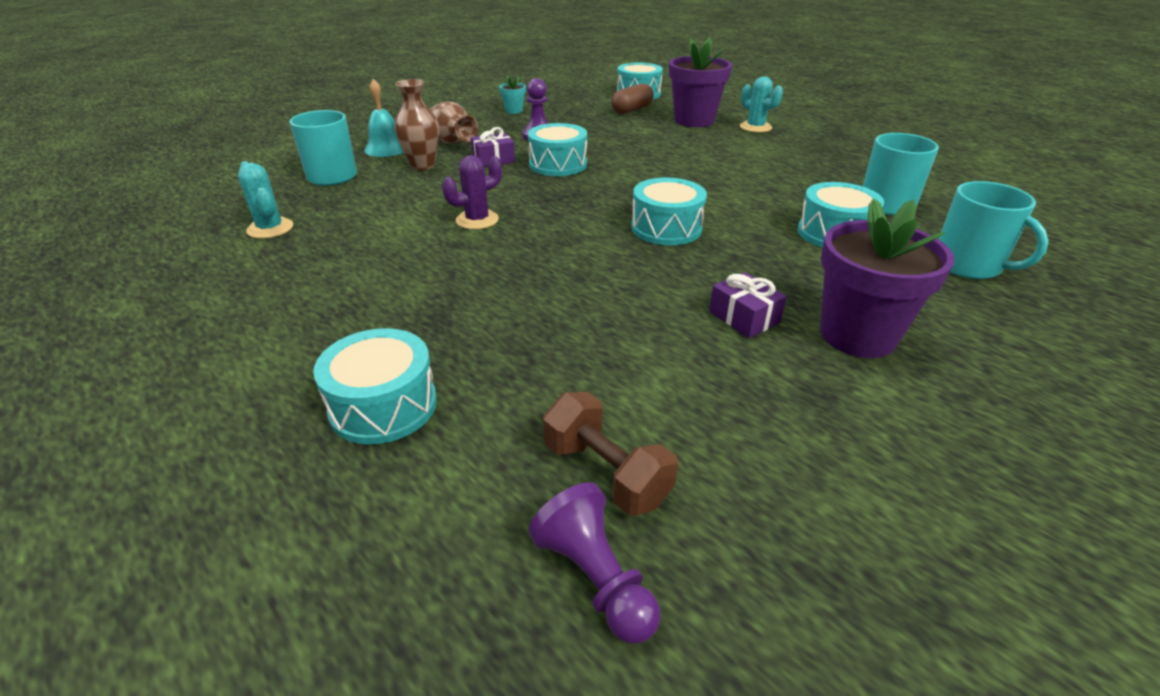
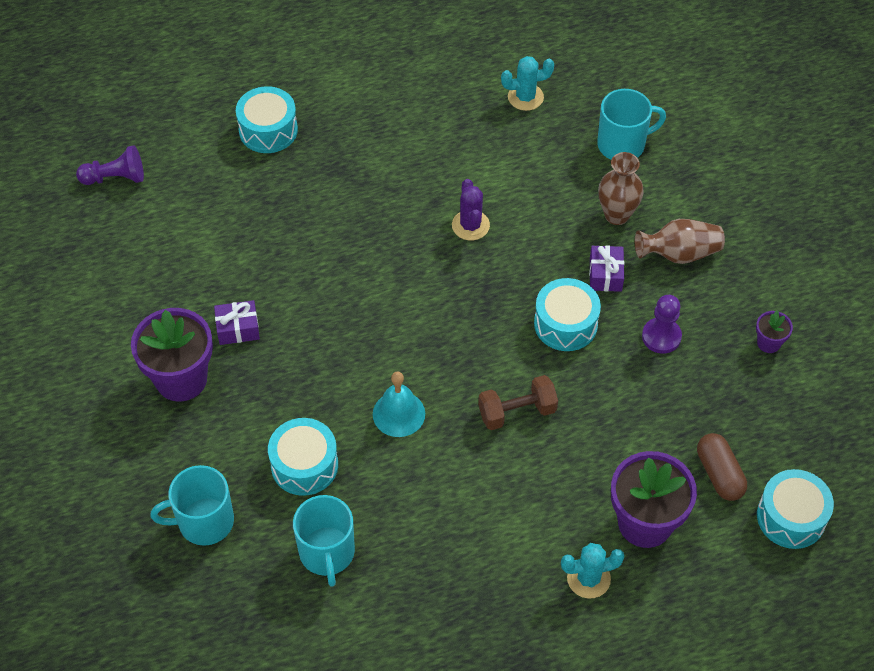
camera: 115 degrees right, 20 degrees up
(386, 148) = (682, 195): turquoise bell -> turquoise bell (398, 413)
(514, 111) = (768, 343): turquoise flower pot -> purple flower pot
(606, 473) = (163, 202): brown dumbbell -> brown dumbbell (517, 412)
(666, 228) = (383, 348): turquoise drum -> none

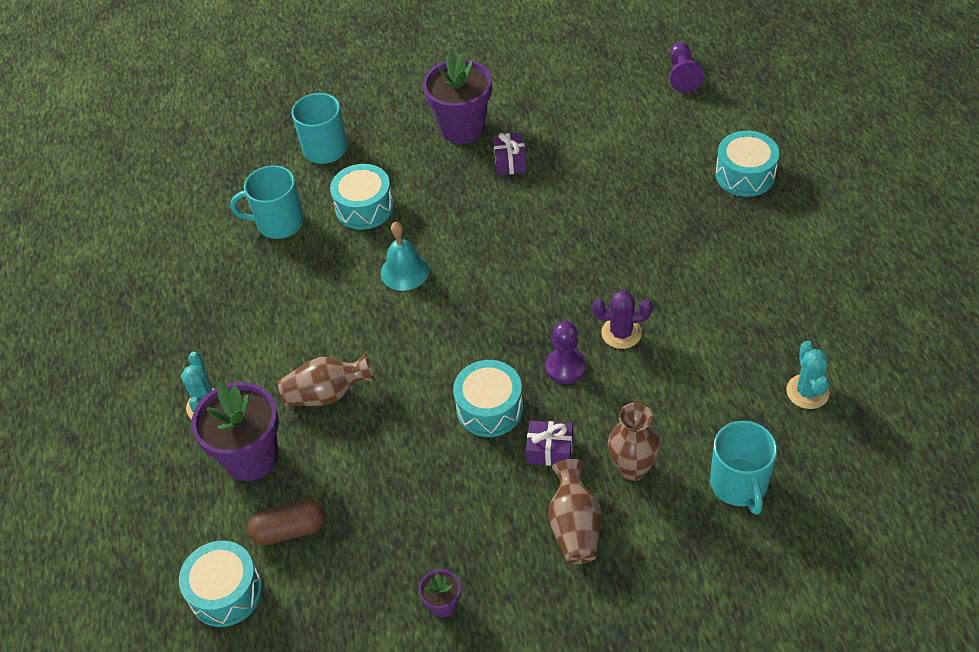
camera: 100 degrees right, 5 degrees down
(517, 412) = (391, 361): brown dumbbell -> none
(562, 465) = (327, 394): none -> brown vase
(661, 336) = (464, 495): purple pawn -> purple pawn (565, 367)

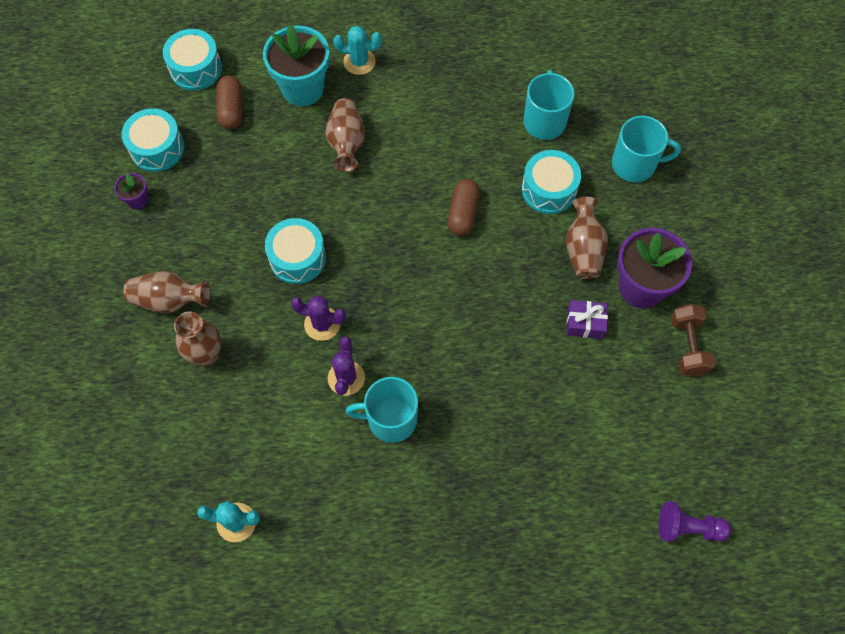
camera: 95 degrees right, 15 degrees up
(251, 457) = (303, 88): purple flower pot -> turquoise flower pot
(405, 271) = (463, 213): turquoise bell -> brown capsule
(429, 173) = (583, 249): none -> brown vase
(515, 92) = (687, 346): none -> brown dumbbell
(550, 450) = (243, 296): purple gift -> none
(565, 367) = (322, 324): purple pawn -> purple cactus
(739, 484) = (164, 434): turquoise mug -> turquoise mug (390, 419)
(745, 175) = (519, 550): turquoise drum -> turquoise drum (157, 148)

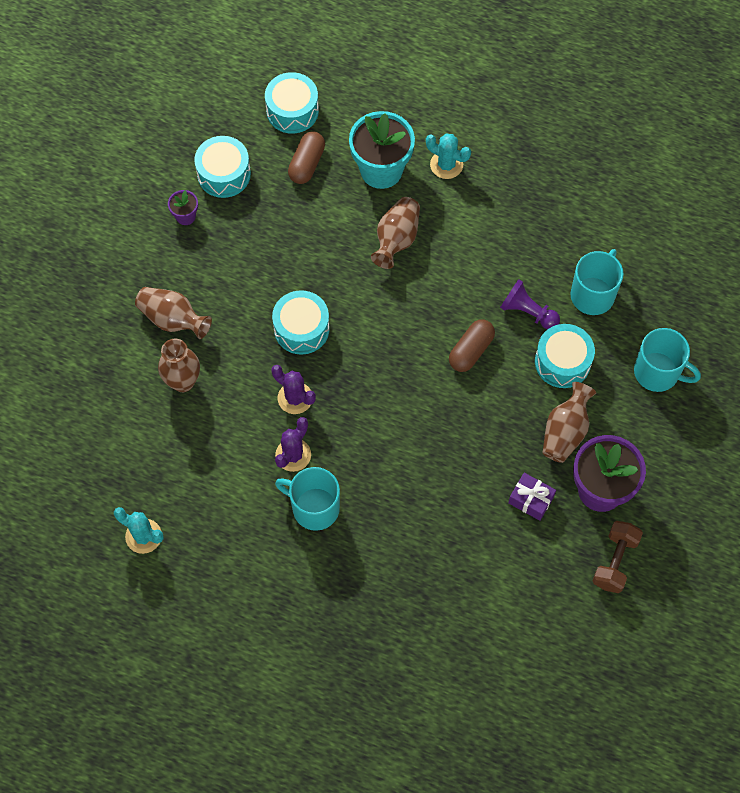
camera: 25 degrees right, 0 degrees up
(688, 527) = (527, 718): purple pawn -> purple pawn (528, 312)

